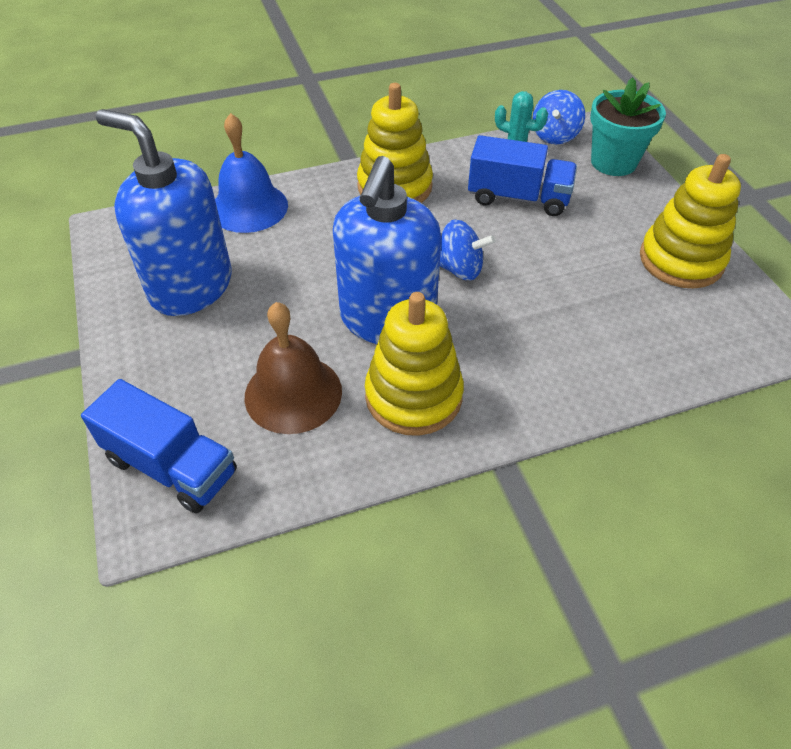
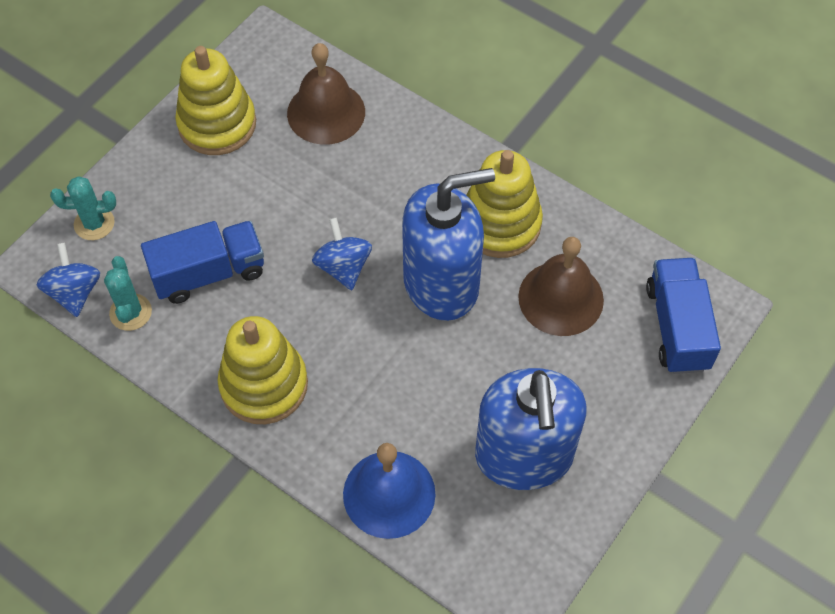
camera: 125 degrees left, 10 degrees up
(518, 198) = (209, 273): blue truck -> blue truck turned 90 degrees clockwise
(554, 136) = (75, 292): blue spinning top -> blue spinning top turned 90 degrees counterclockwise
(613, 162) = (94, 223): turquoise flower pot -> turquoise cactus
(651, 336) = (326, 112): none -> brown bell

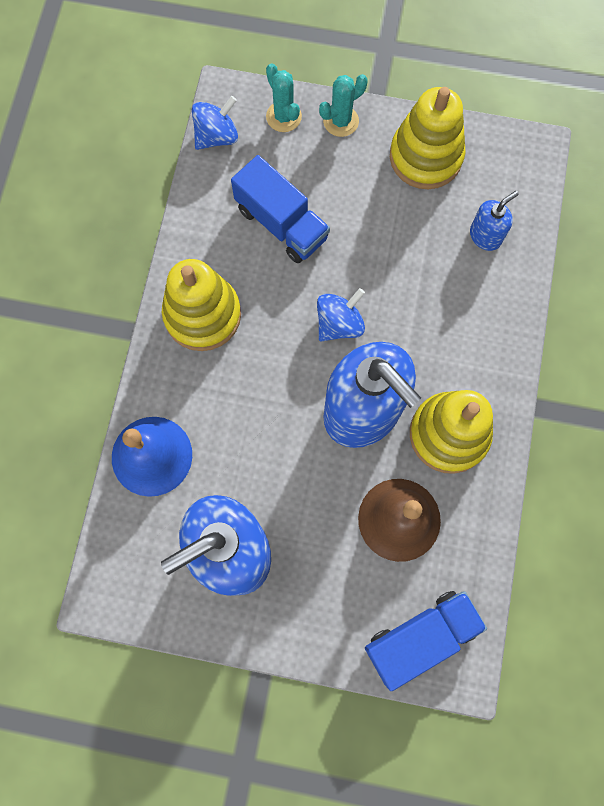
camera: 65 degrees right, 15 degrees up
(130, 312) = (219, 185): turquoise cactus -> turquoise cactus (341, 121)
(326, 112) = (485, 236): brown bell -> blue soap dispenser

